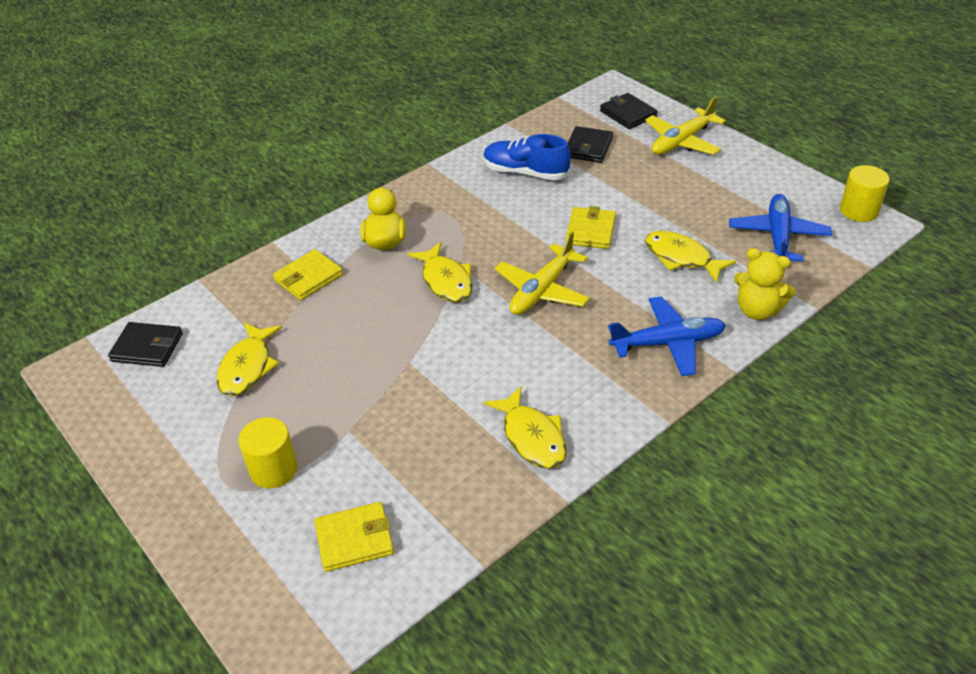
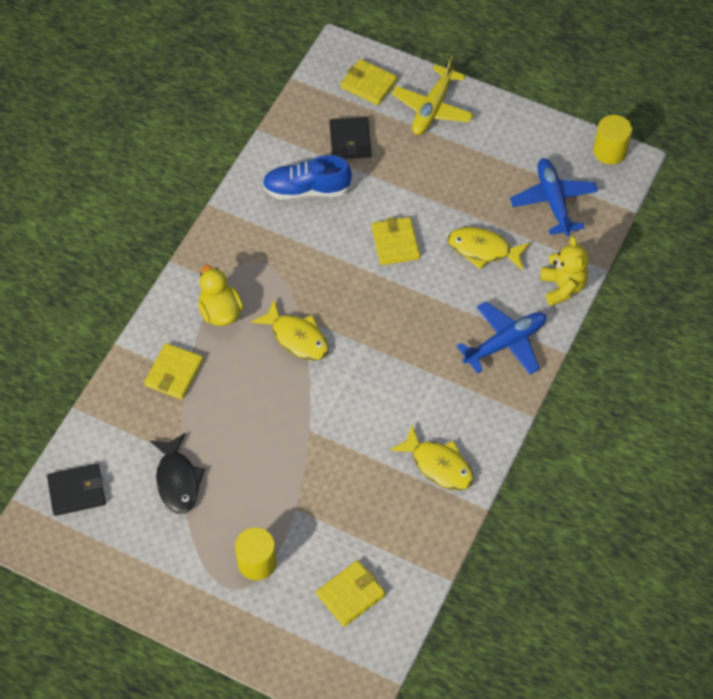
camera: 25 degrees left, 15 degrees up
(248, 367) = (177, 480): yellow fish -> black fish
(542, 290) = (383, 322): yellow plane -> none
(628, 114) = (369, 84): black wallet -> yellow wallet
(757, 310) = (562, 287): yellow teddy bear -> yellow teddy bear turned 105 degrees counterclockwise

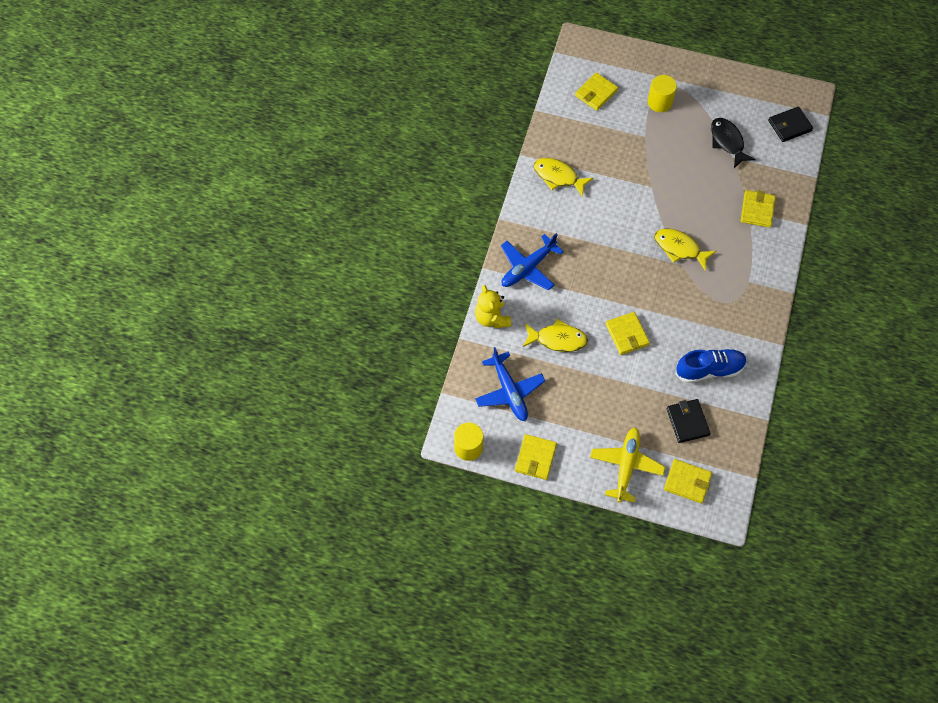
camera: 170 degrees right, 5 degrees up
(220, 312) = (741, 259): yellow duck -> none
(534, 130) = (535, 458): none -> yellow wallet

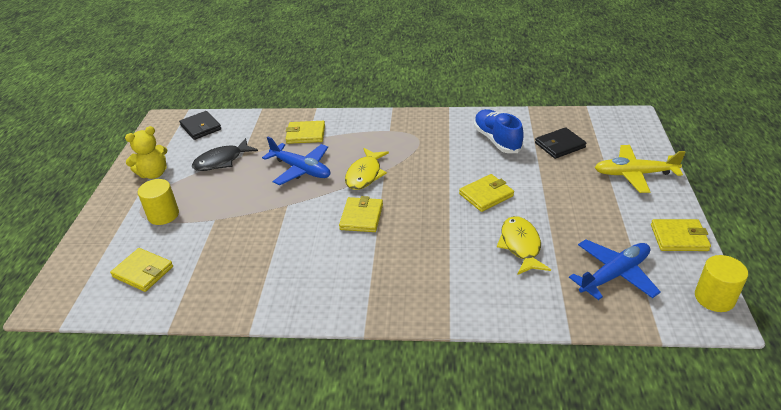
camera: 100 degrees left, 25 degrees down
(492, 318) = (523, 311): yellow teddy bear -> yellow teddy bear (154, 174)
(528, 268) = (433, 290): blue plane -> blue plane (301, 169)
(558, 177) = (283, 285): yellow fish -> none
(687, 482) = (620, 138): yellow wallet -> yellow wallet (361, 217)

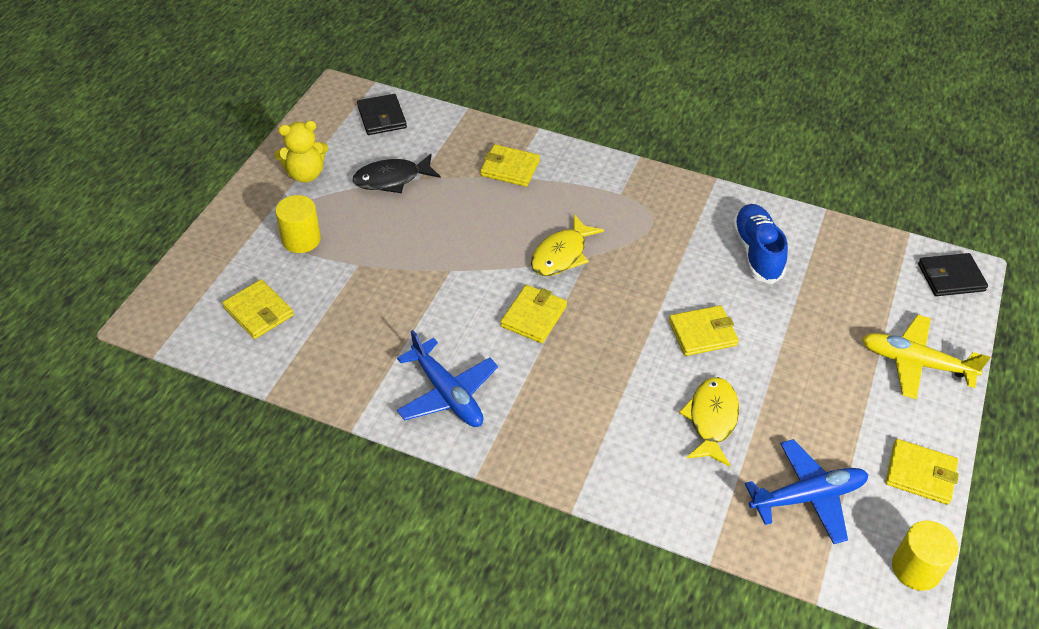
camera: 15 degrees right, 10 degrees up
(301, 169) = (485, 222): blue plane -> blue plane (447, 393)
(559, 145) = (838, 286): black wallet -> black wallet (951, 277)

